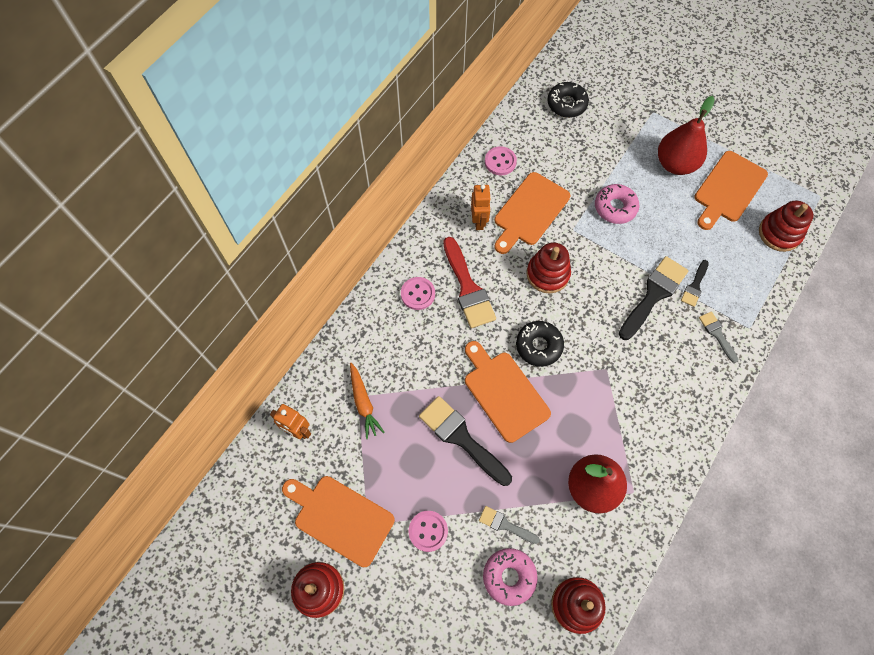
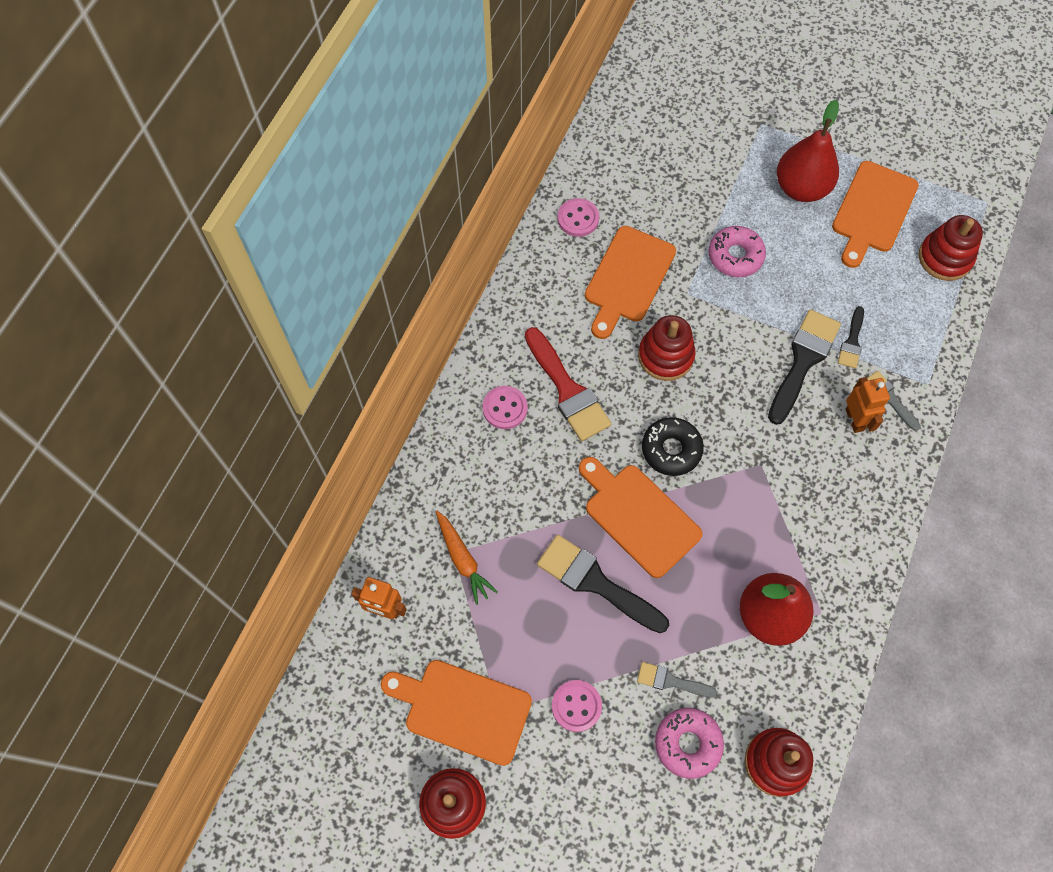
camera: 10 degrees left, 0 degrees up
(479, 221) = (565, 301): orange robot -> orange robot (854, 420)
(567, 104) = (649, 129): black donut -> none

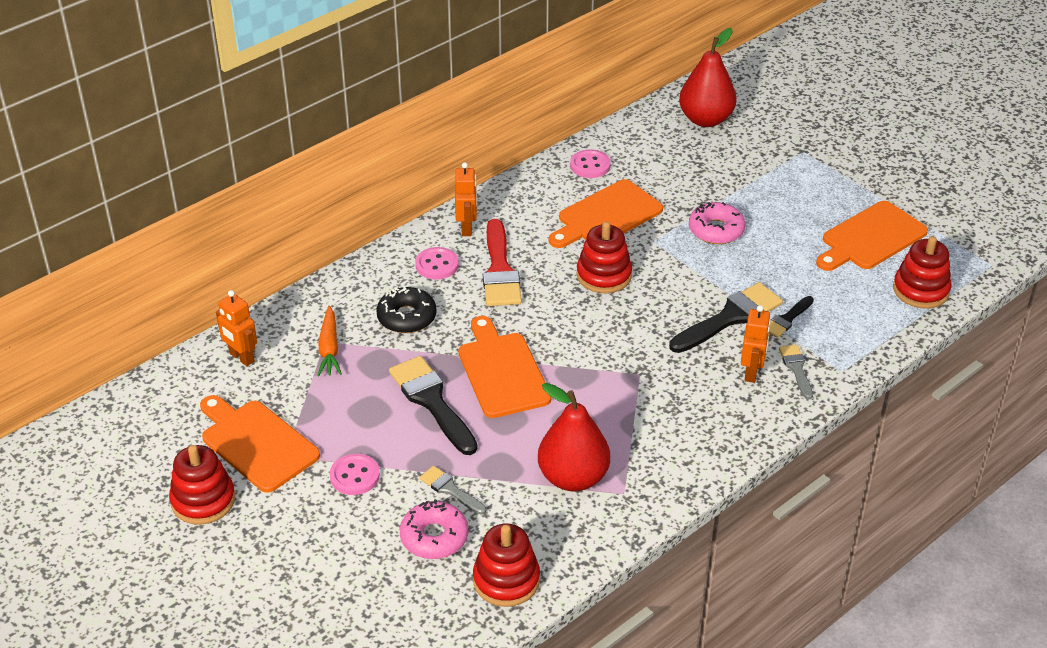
camera: 25 degrees right, 25 degrees down
(507, 348) = (467, 228): none -> orange robot
(671, 449) = (564, 337): black donut -> black donut (407, 317)
(801, 188) = (811, 203): red pear -> red pear (705, 119)

